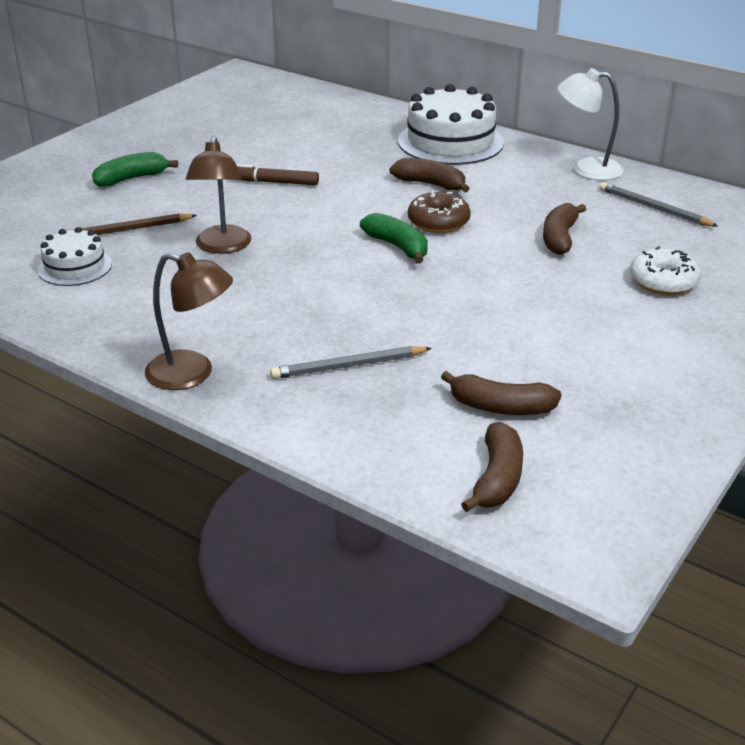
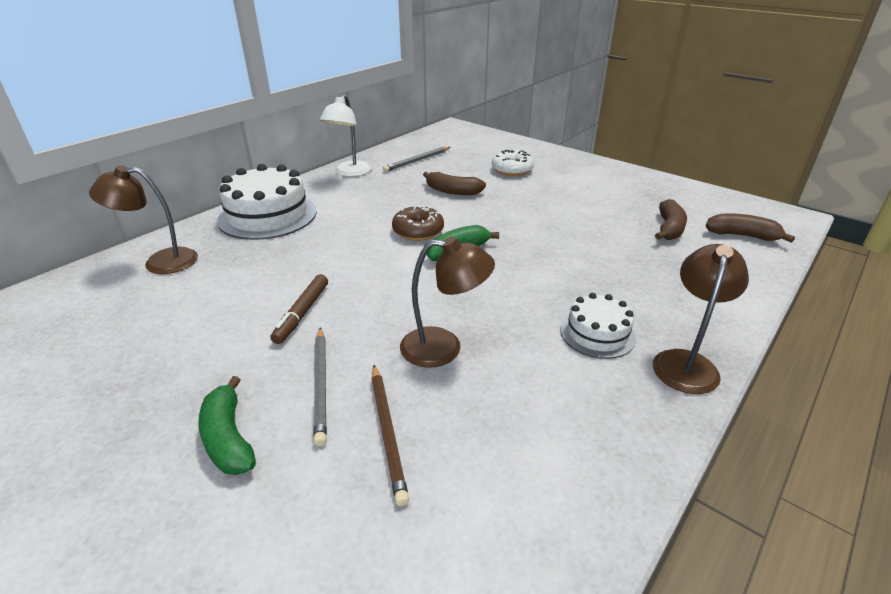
camera: 85 degrees left, 0 degrees up
(75, 267) = (482, 479): white cake -> white cake (597, 333)
(348, 115) = (160, 262): none -> brown lamp
(348, 366) = (643, 280): grey pencil -> grey pencil (321, 385)
(430, 184) = (348, 230): brown banana -> none

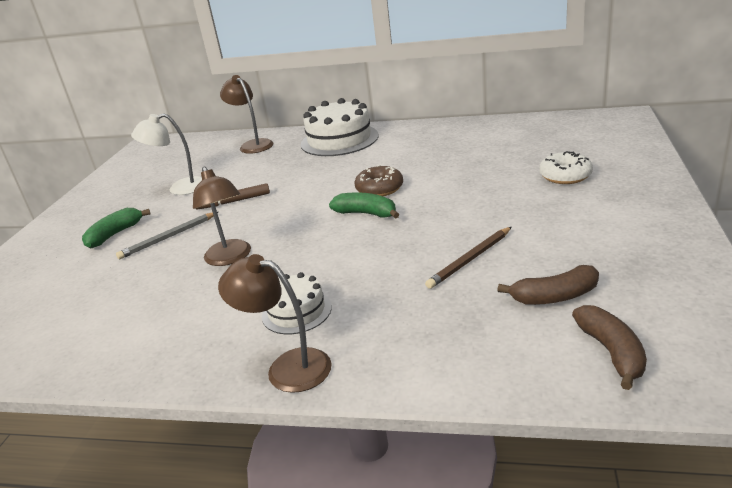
camera: 65 degrees right, 5 degrees down
(349, 173) = (444, 129): white lamp -> white lamp (180, 188)
(388, 432) = (138, 273): brown pencil -> brown pencil (470, 259)
(417, 161) = (510, 137): grey pencil -> none
(452, 191) = (471, 172): brown banana -> none
(686, 362) = (287, 367): brown lamp -> brown lamp turned 150 degrees counterclockwise

